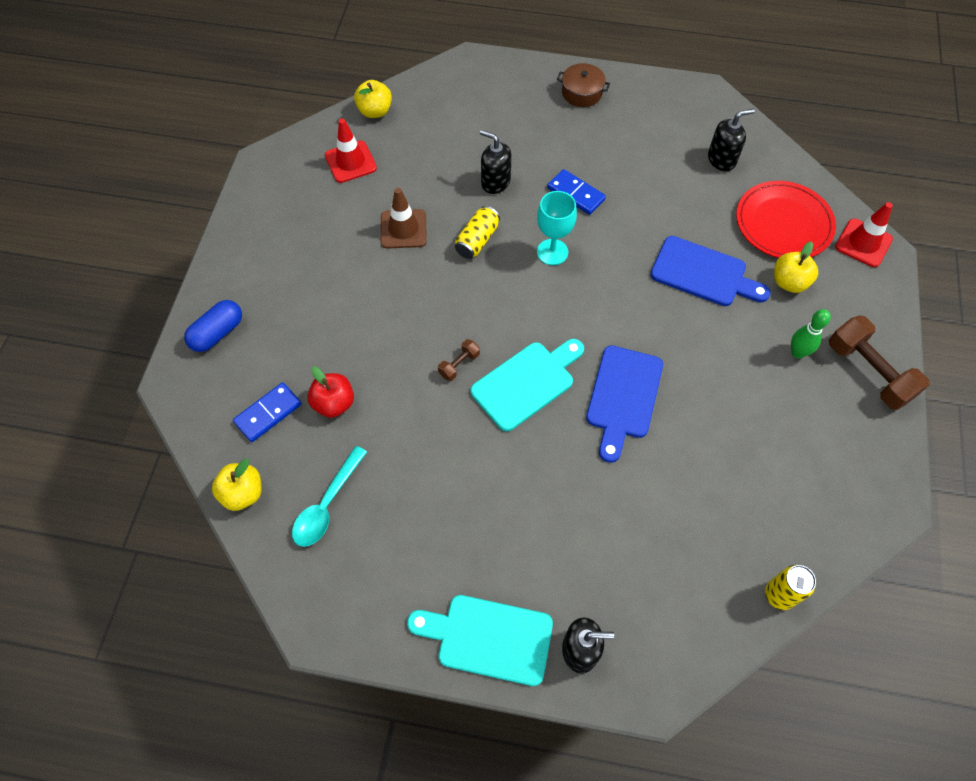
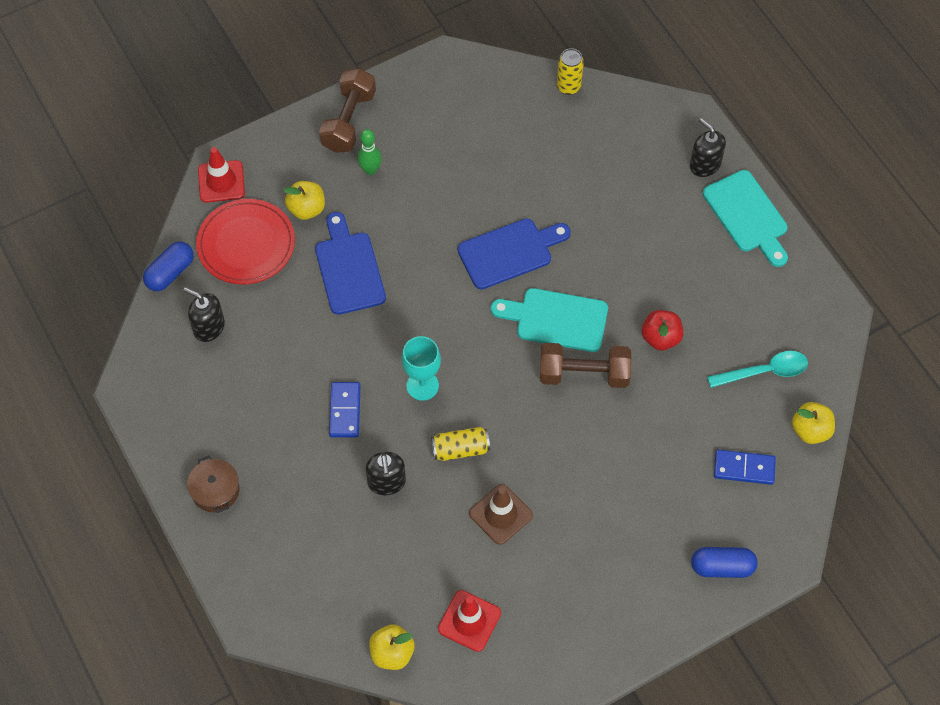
camera: 130 degrees left, 0 degrees up
(334, 403) = (693, 431): red apple -> red apple (660, 338)
(459, 364) = (584, 374): brown dumbbell -> brown dumbbell, size x2.10
(792, 164) = (170, 273): none -> blue capsule

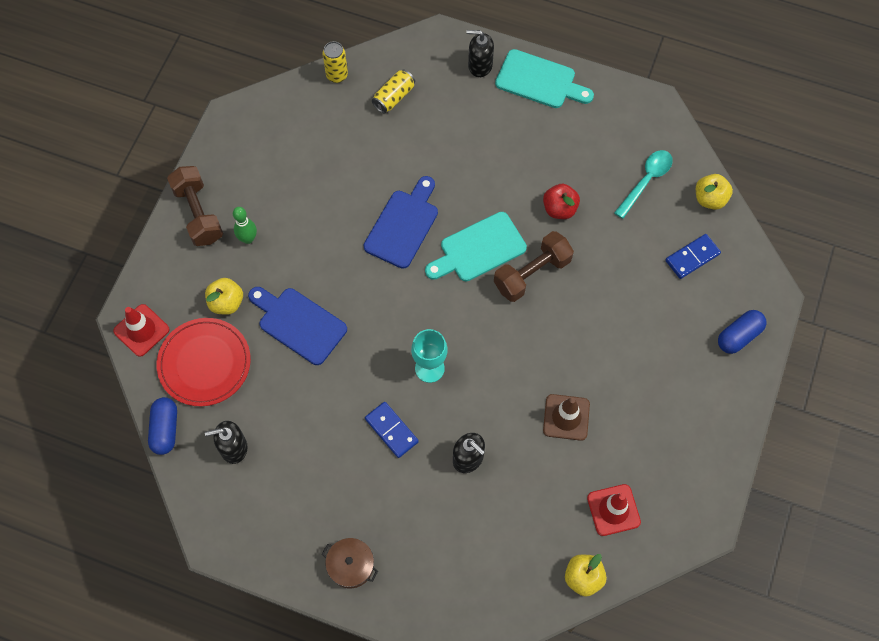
camera: 40 degrees left, 5 degrees up
(460, 449) = (497, 393): yellow can -> yellow can (394, 97)

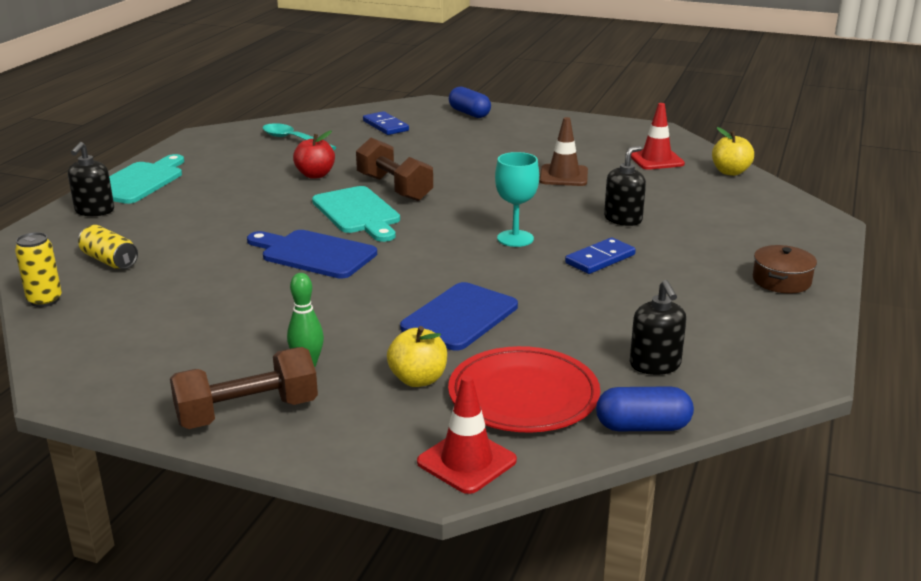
camera: 90 degrees left, 40 degrees down
(710, 199) = (322, 118): yellow apple -> none

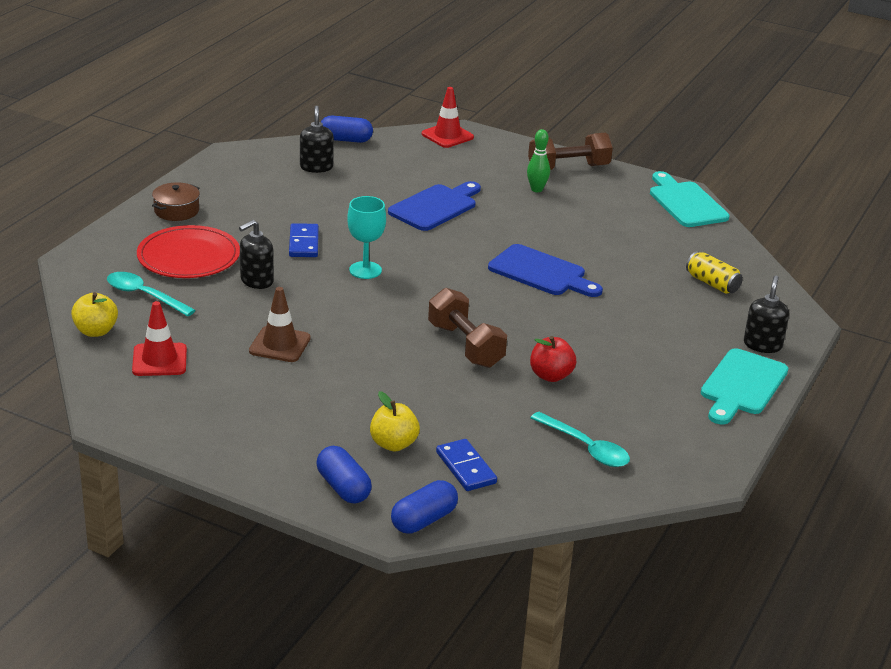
camera: 175 degrees left, 5 degrees up
(45, 300) = (740, 252): yellow can -> none
(358, 213) = (504, 315): turquoise cutting board -> turquoise cutting board (686, 203)
(411, 105) = (423, 520): none -> blue capsule
(418, 379) = (467, 174): yellow apple -> yellow apple (393, 444)
(523, 395) = (406, 160): red plate -> red plate (188, 257)
(600, 259) = (304, 243): blue domino -> blue domino turned 60 degrees counterclockwise
(719, 199) = (144, 295): none -> turquoise spoon

